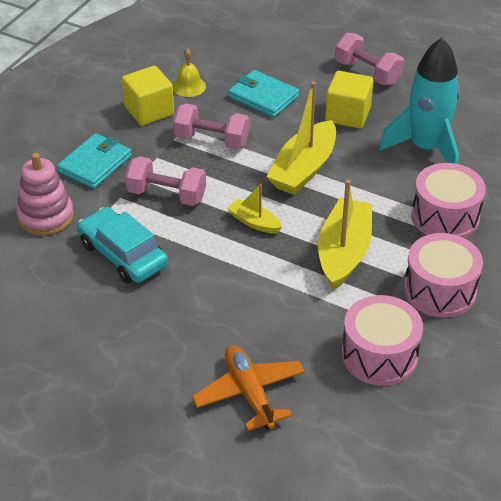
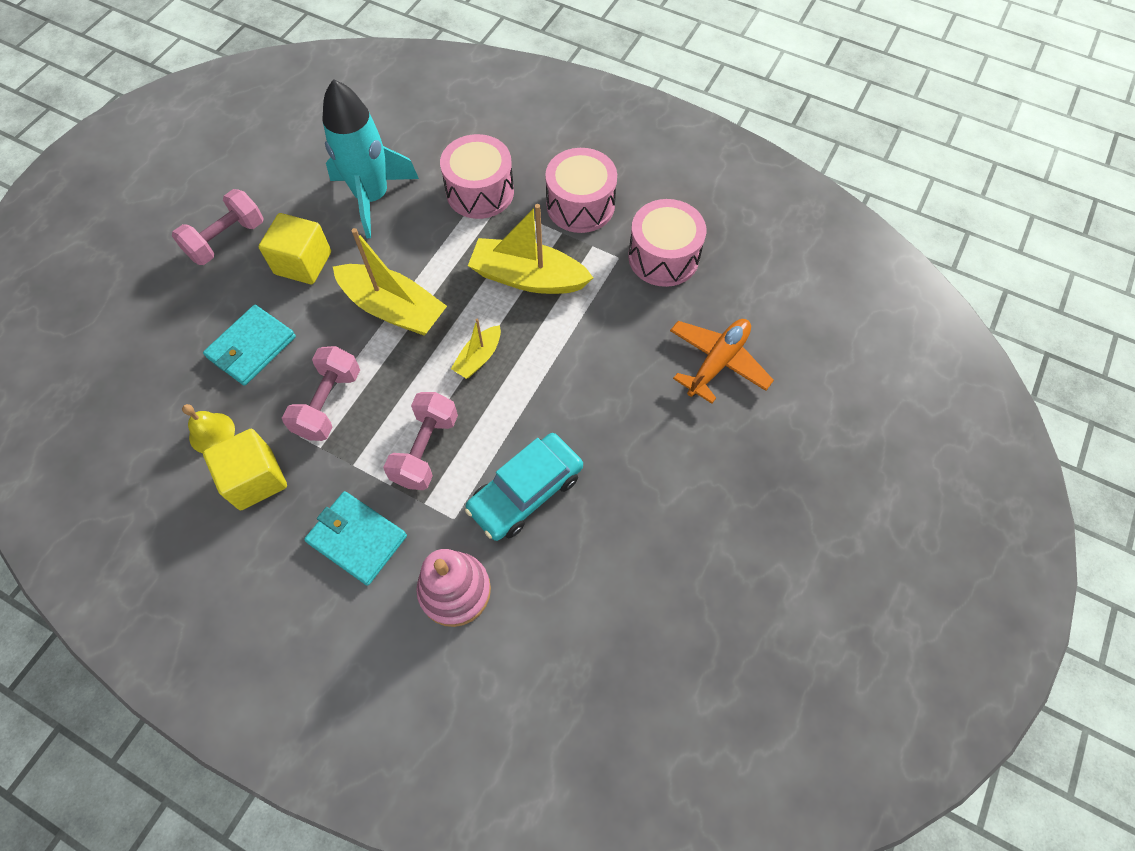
camera: 90 degrees left, 20 degrees up
(249, 393) = (717, 362): orange plane -> orange plane turned 150 degrees clockwise

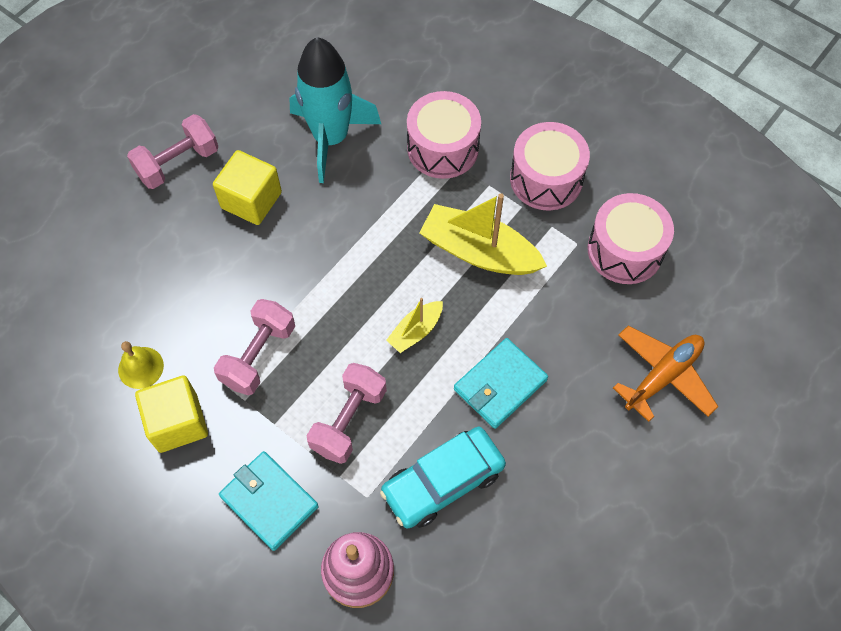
camera: 10 degrees right, 0 degrees up
(252, 347) = (190, 283): turquoise wallet -> turquoise wallet (500, 385)
(393, 309) = (336, 264): yellow boat -> none

